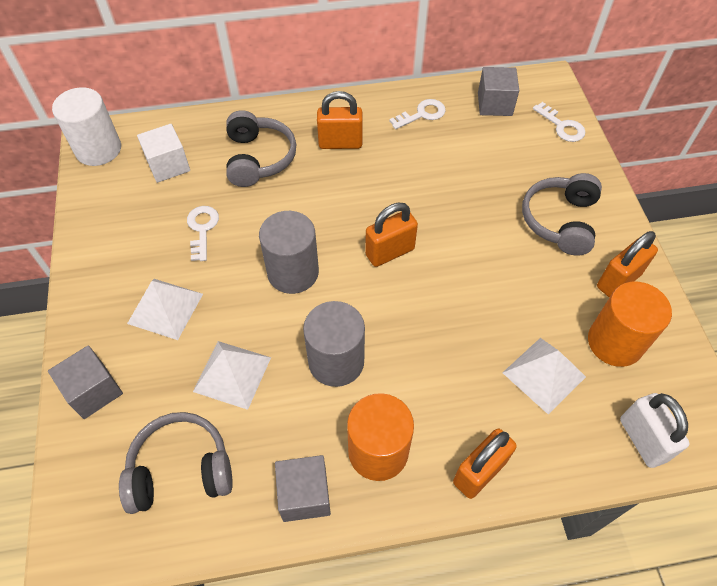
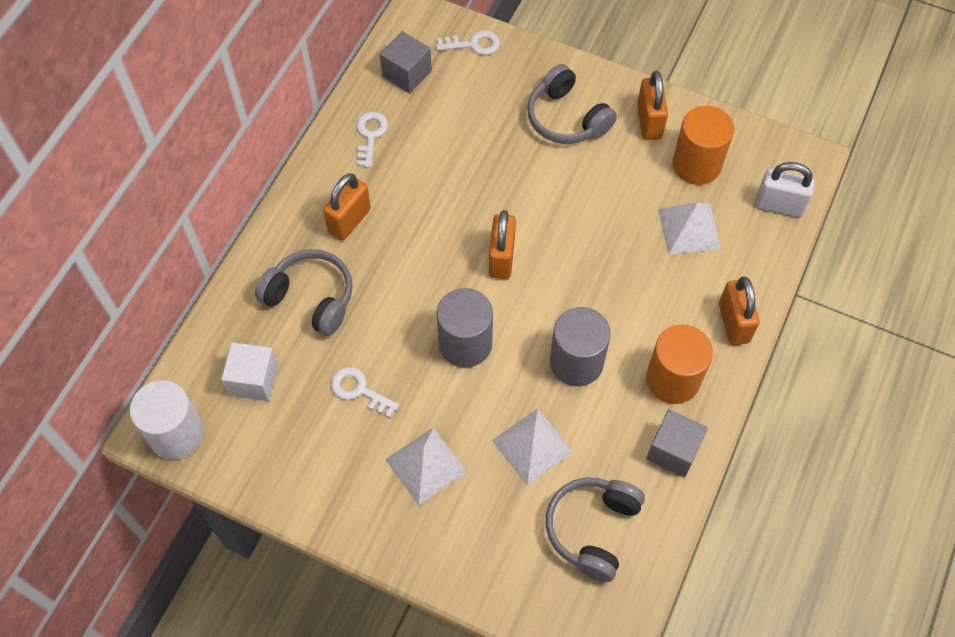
camera: 55 degrees left, 5 degrees up
(93, 391) = (470, 564): grey cube -> none

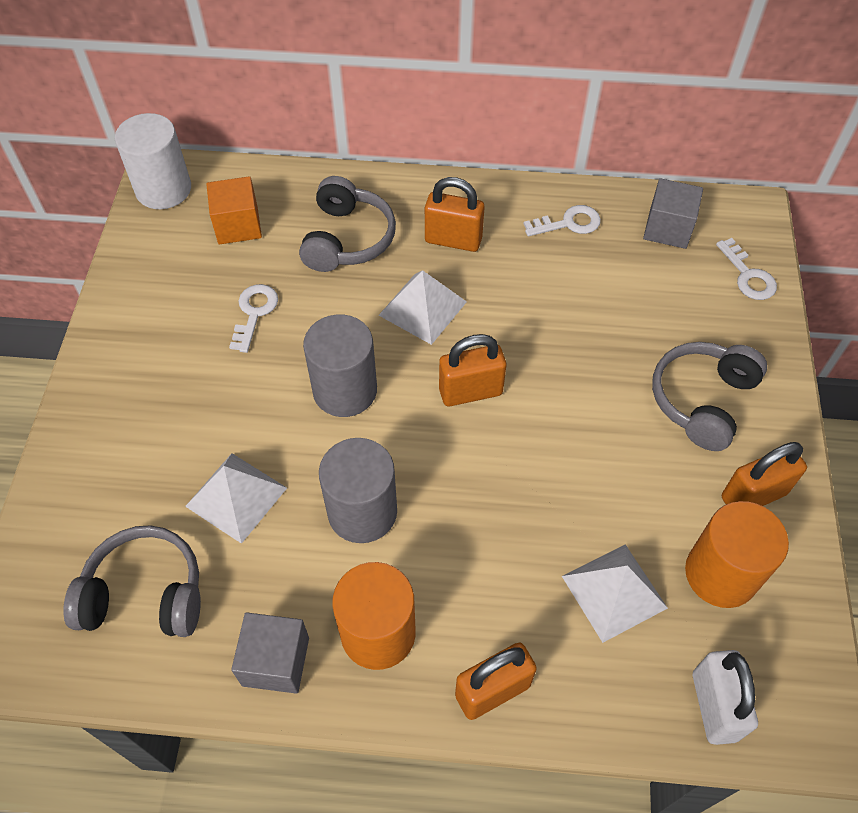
camera: 70 degrees right, 5 degrees down
(253, 380) = (238, 225): white cube -> orange cube
(426, 465) = (183, 399): white pyramid -> white pyramid (422, 308)

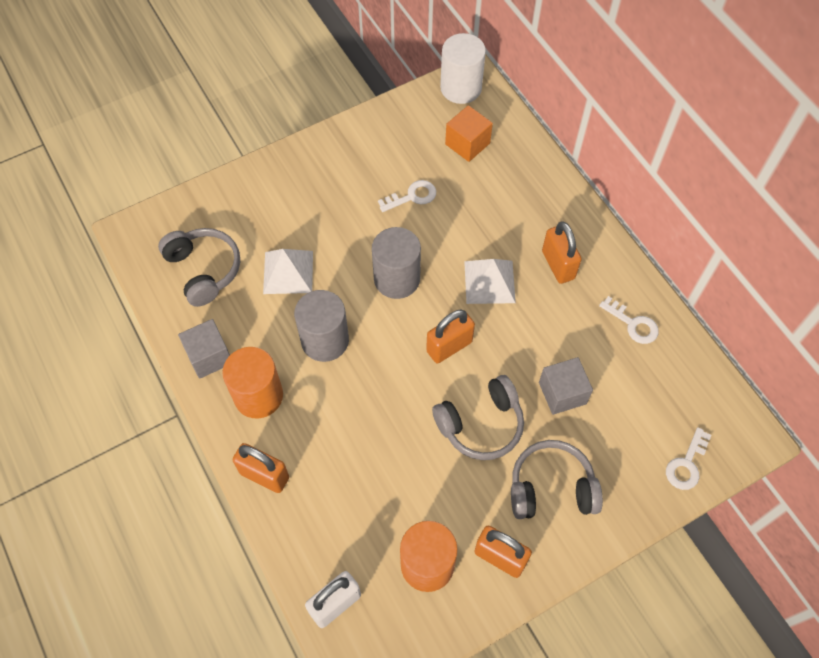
camera: 55 degrees right, 5 degrees up
(347, 239) = (507, 206): grey headphones -> grey headphones (481, 424)
(470, 391) = (449, 346): orange padlock -> orange padlock turned 75 degrees counterclockwise
(614, 592) = (370, 507): white pyramid -> none
(668, 228) = (684, 389): grey cube -> grey cube (562, 393)

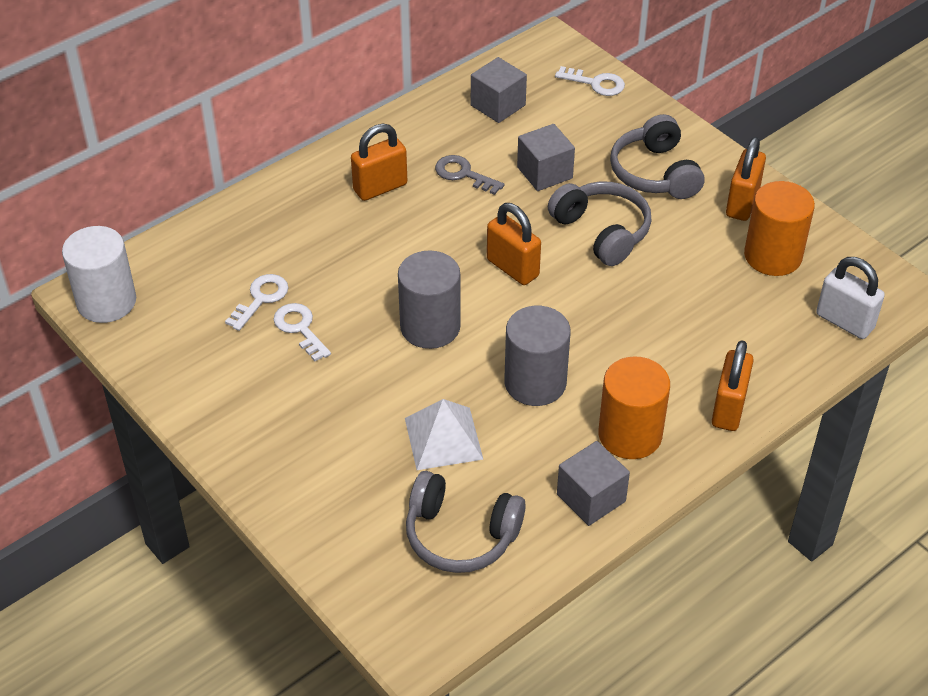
camera: 100 degrees left, 15 degrees down
(203, 270) = (461, 535): grey headphones -> grey headphones turned 120 degrees counterclockwise
(467, 144) = (205, 284): orange cube -> none
(489, 281) = (416, 243): white pyramid -> none
(567, 328) = (463, 174): none -> grey key
(633, 324) = (445, 125): white key -> white key (261, 299)
(658, 371) = (498, 105): none -> grey cube

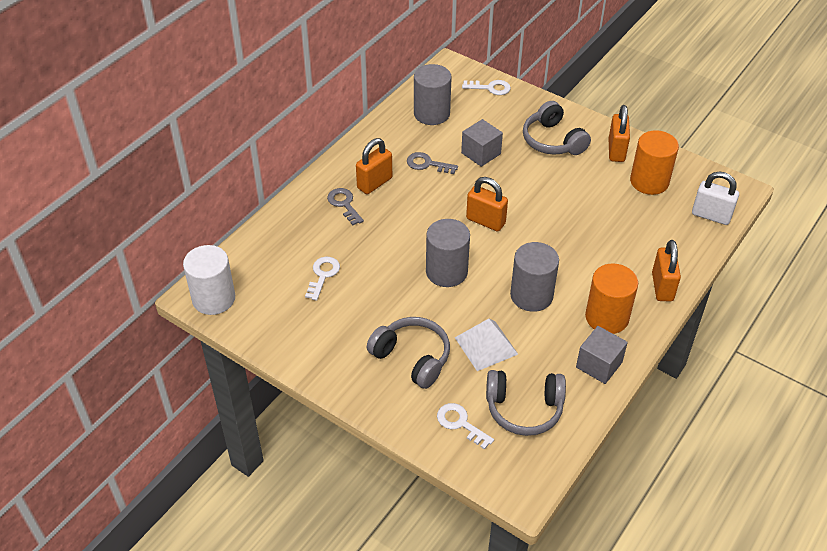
camera: 15 degrees left, 0 degrees up
(300, 328) = (358, 290): white key -> white key (460, 423)
(327, 208) = (344, 204): none -> grey key
(498, 105) = (431, 113): grey cube -> grey cylinder
(602, 231) = (534, 186): grey headphones -> grey headphones (412, 358)

